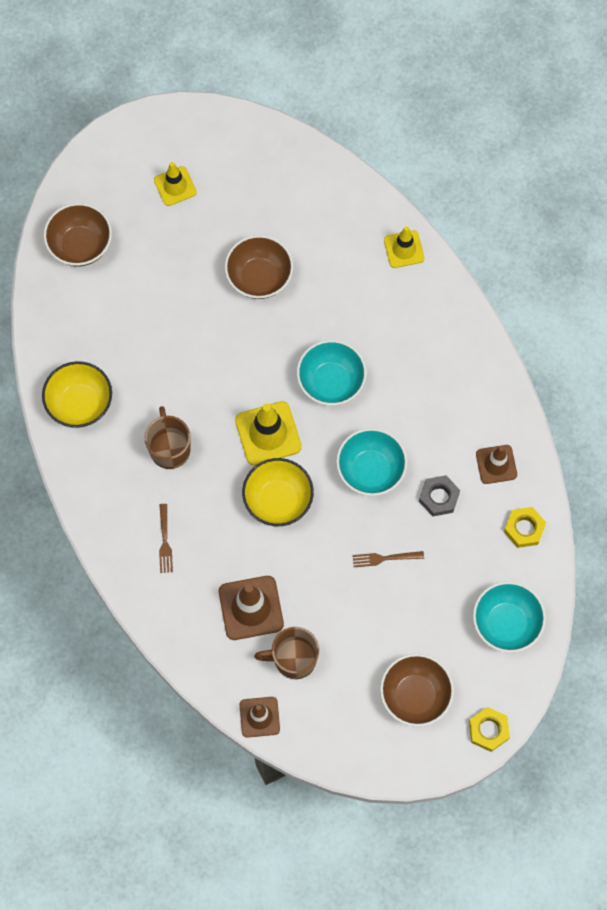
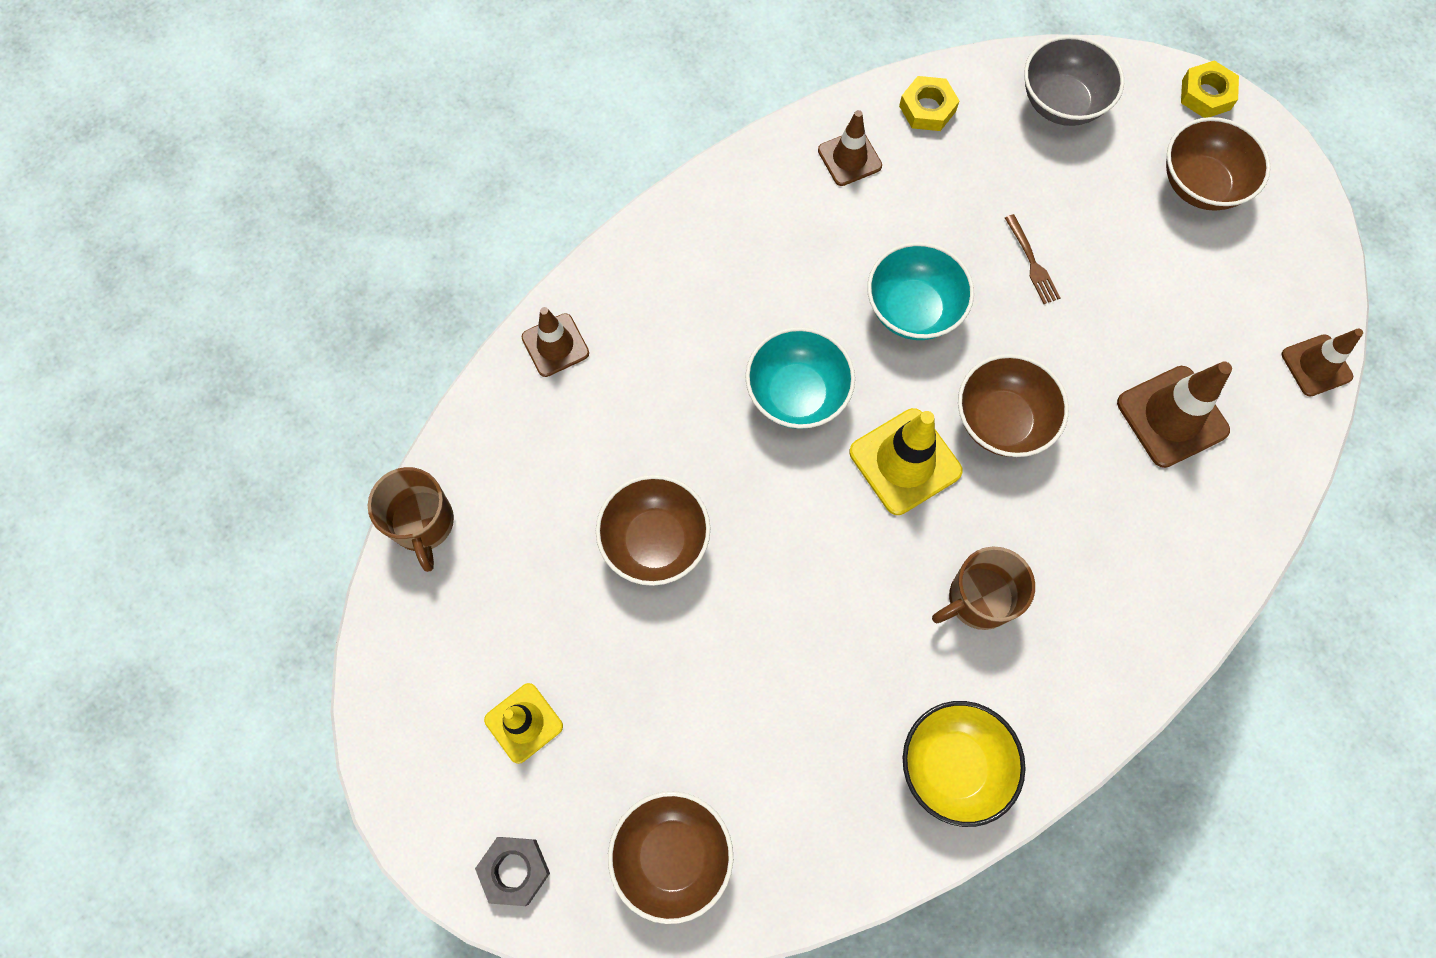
camera: 105 degrees left, 0 degrees up
(165, 541) = (1124, 564): brown fork -> none
(278, 500) = (1001, 421): yellow bowl -> brown bowl
(293, 659) = (1218, 343): brown mug -> brown mug (423, 524)
(404, 249) = (555, 345): yellow traffic cone -> brown traffic cone
(439, 497) = (921, 216): grey nut -> grey nut (514, 870)
(506, 623) = (1061, 103): turquoise bowl -> grey bowl

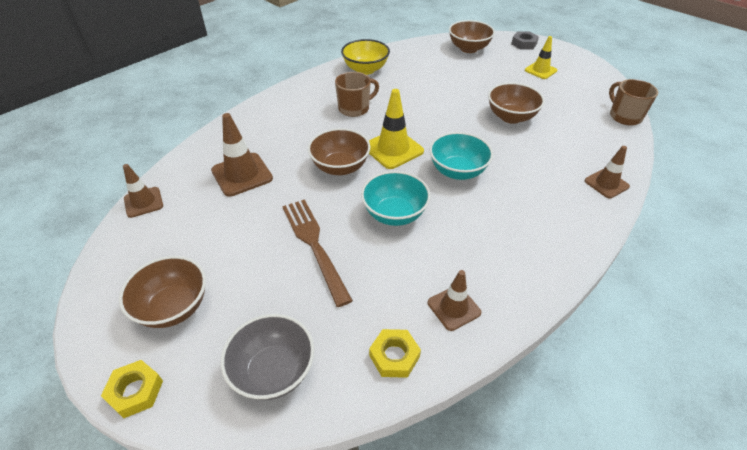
camera: 175 degrees right, 25 degrees down
(1032, 262) = (314, 245): brown fork -> brown fork, size x2.03

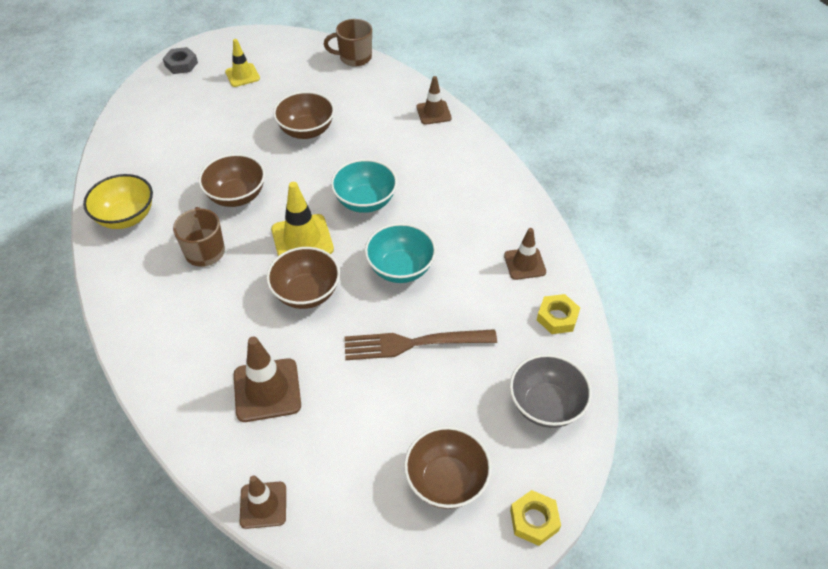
camera: 70 degrees left, 5 degrees up
(468, 48) = (154, 110): brown bowl -> brown bowl (236, 196)

